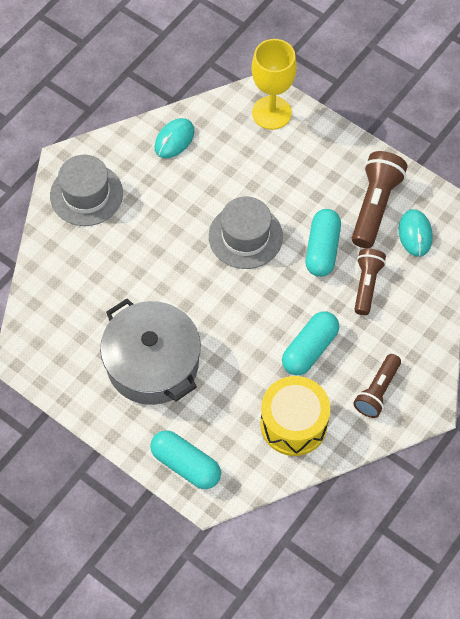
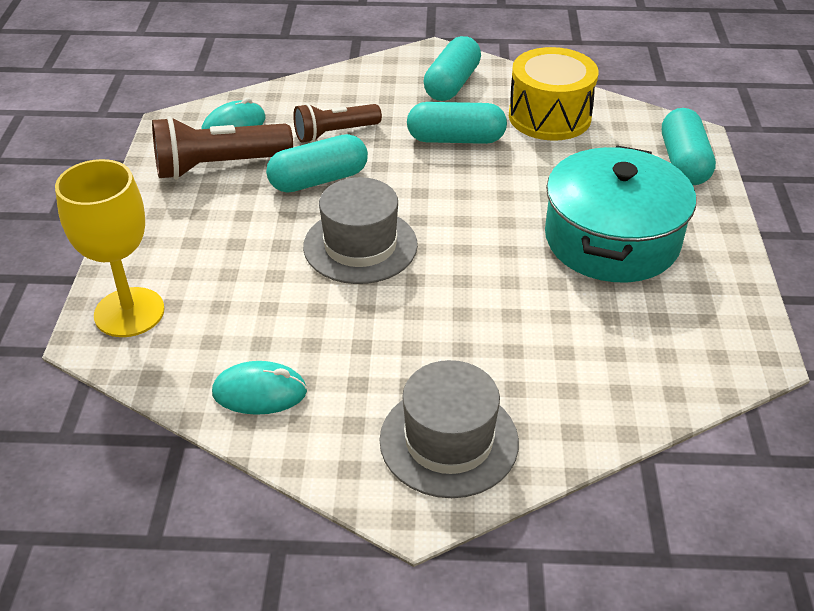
camera: 125 degrees left, 20 degrees down
(152, 363) = (611, 239): grey pot -> turquoise pot
(377, 391) = (452, 84): brown flashlight -> turquoise capsule

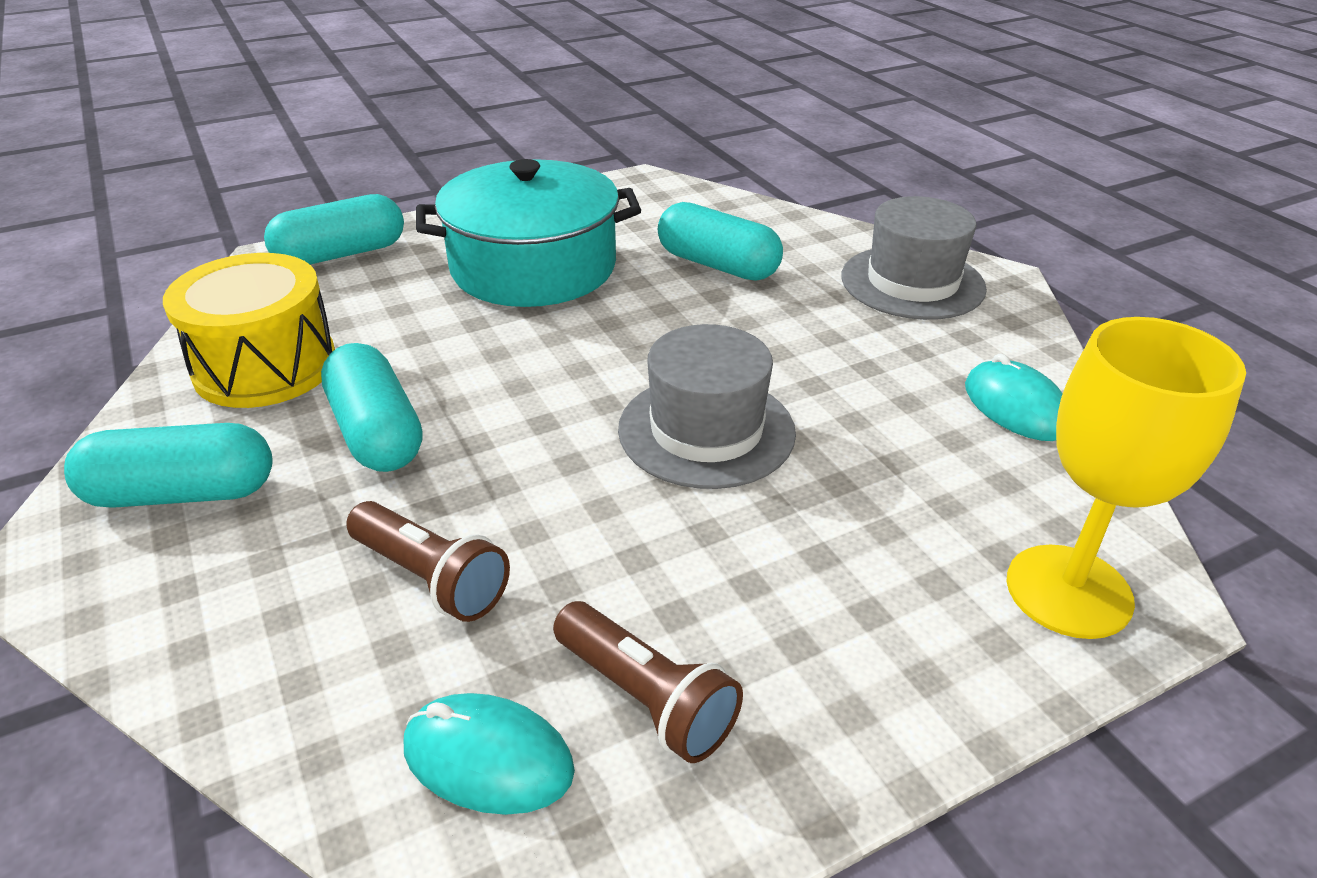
camera: 120 degrees left, 5 degrees down
(219, 166) = (645, 698): brown flashlight -> brown flashlight, size x0.66
(318, 180) = (588, 536): turquoise capsule -> turquoise capsule (717, 265)

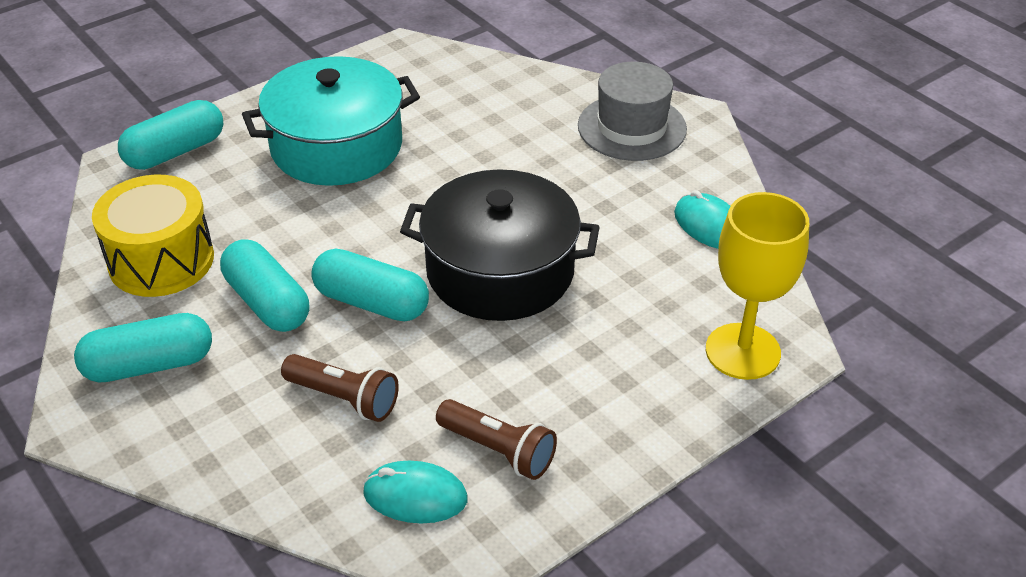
camera: 10 degrees left, 5 degrees up
(706, 430) = (500, 271): grey hat -> black pot
(717, 265) = (481, 128): turquoise capsule -> turquoise capsule (371, 302)

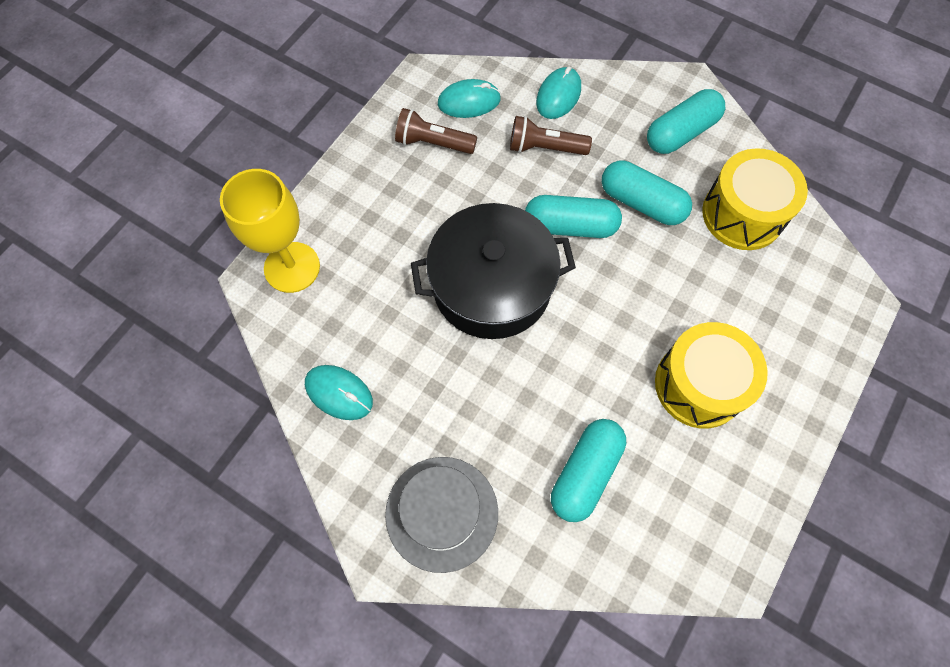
camera: 160 degrees right, 25 degrees up
(175, 151) = (828, 329): turquoise capsule -> turquoise capsule (585, 473)
(276, 465) = (558, 95): none -> turquoise mouse
(336, 146) = (699, 385): turquoise pot -> yellow drum

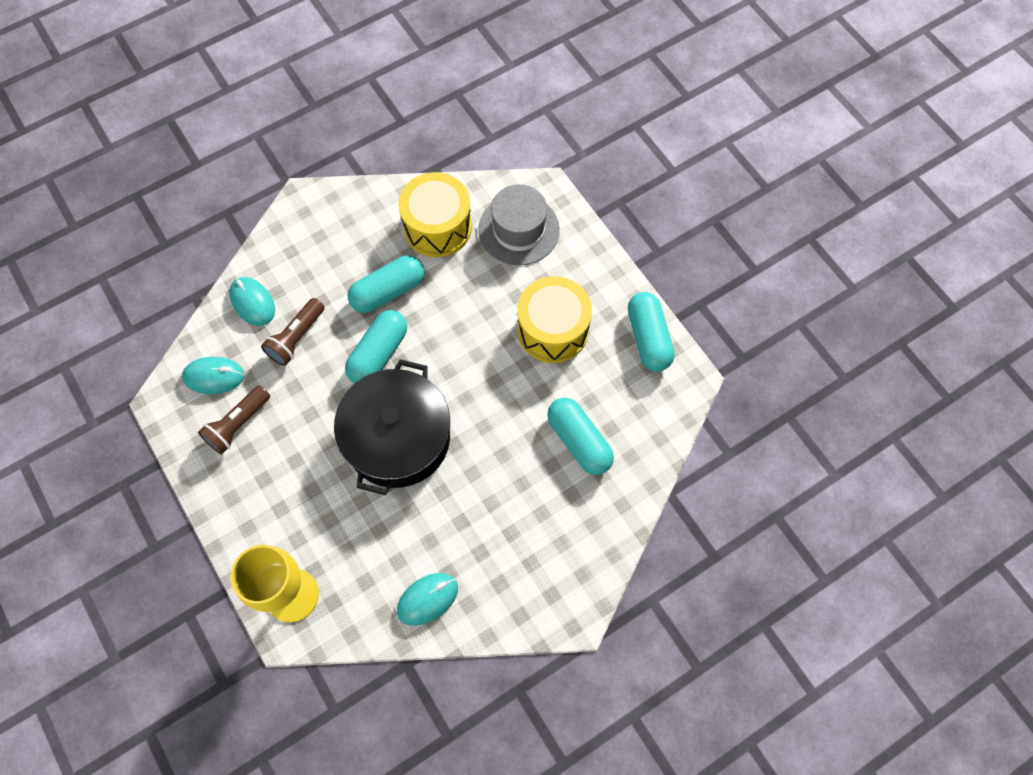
camera: 65 degrees left, 0 degrees up
(442, 513) = (561, 558): grey hat -> grey hat (519, 229)
(469, 101) = (214, 376): turquoise mouse -> turquoise mouse turned 75 degrees clockwise
(681, 133) = (343, 230): turquoise capsule -> turquoise capsule (648, 338)

